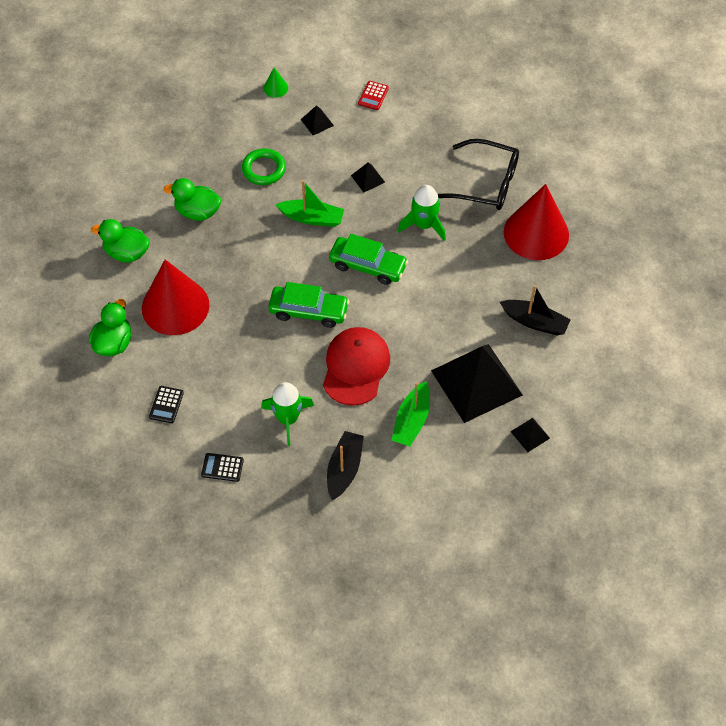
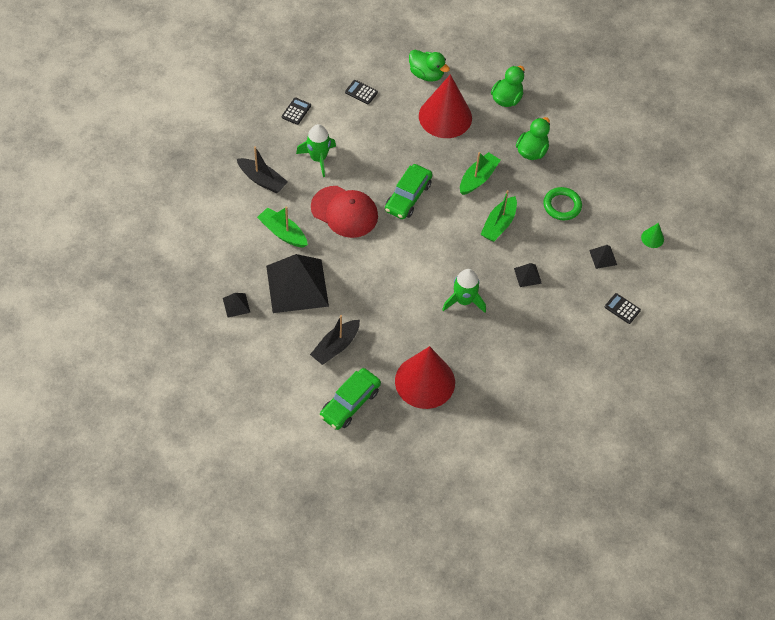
camera: 105 degrees right, 0 degrees up
(256, 252) = (478, 178): none -> green boat
(368, 266) = (436, 248): green car -> green car (350, 403)
(373, 96) = (622, 308): red calculator -> black calculator
(485, 183) = (493, 362): black glasses -> none

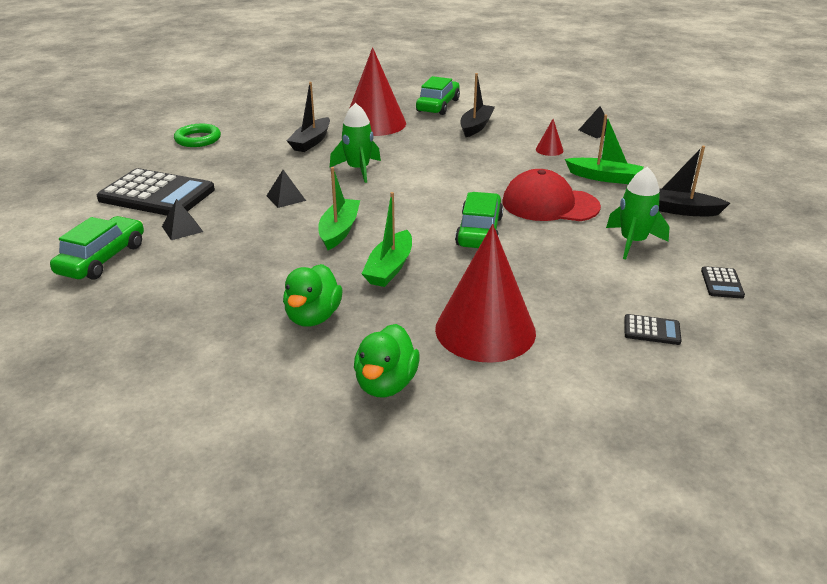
camera: 165 degrees right, 25 degrees down
(297, 285) = (549, 150): black pyramid -> red cone
(426, 74) = (563, 387): green duck -> none
(491, 361) = (311, 142): none -> black boat
(562, 205) = (249, 265): green ring -> green ring (198, 139)
(622, 308) = (157, 195): black calculator -> black calculator, size x2.40
(652, 238) = (102, 259): green cone -> green car

